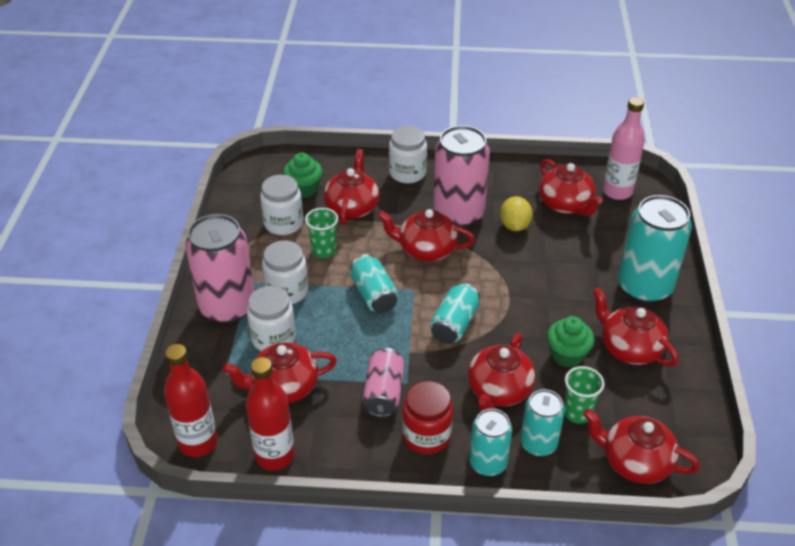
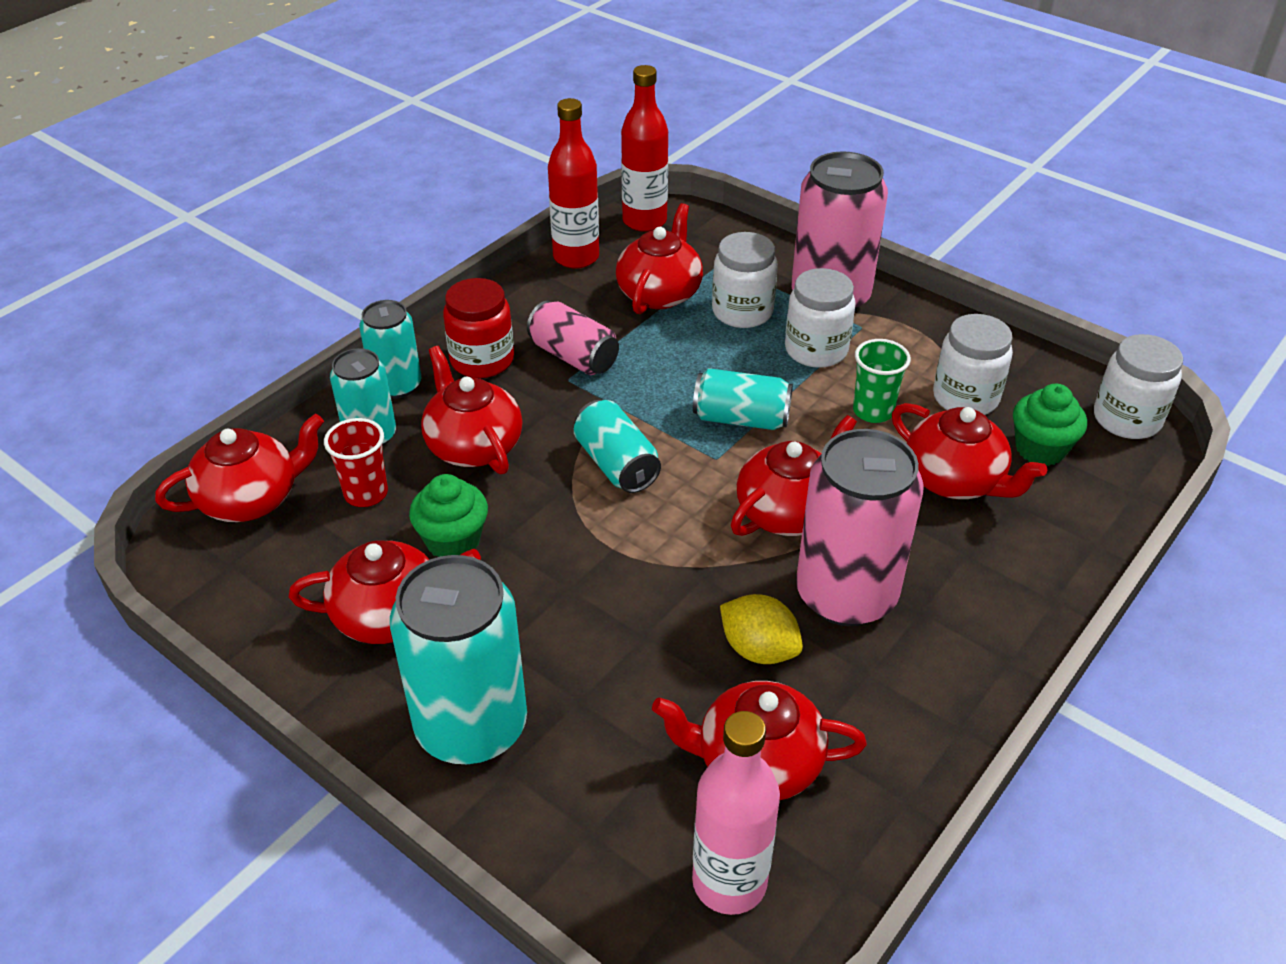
camera: 125 degrees right, 0 degrees up
(407, 173) = (1008, 588): white jar -> white jar (1126, 419)
(577, 413) = (366, 493): green cup -> red cup

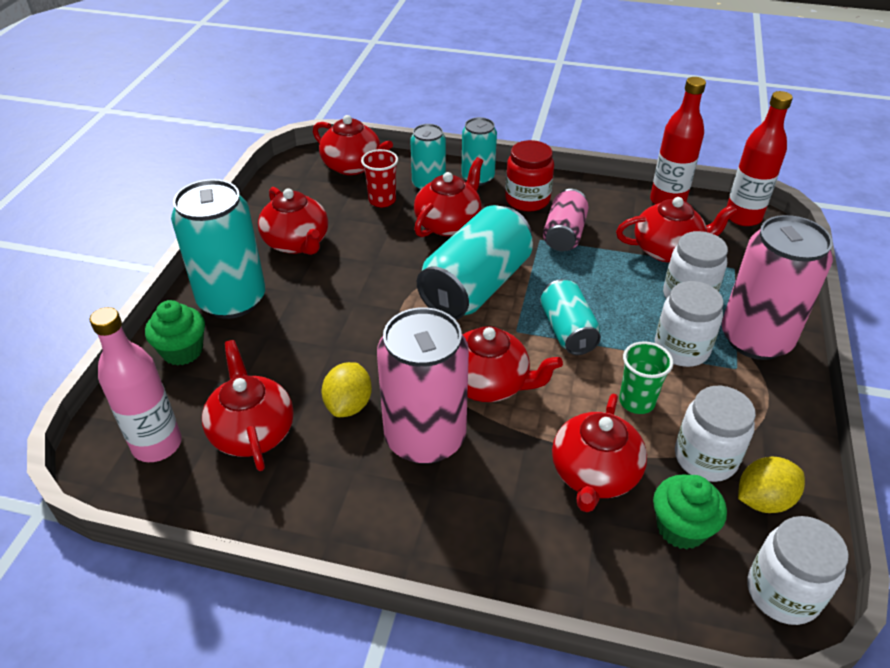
camera: 65 degrees right, 0 degrees up
(453, 541) = (365, 244): green cupcake -> green cupcake (182, 351)
(616, 464) = (476, 286): turquoise can -> turquoise can, size x1.73
(1027, 385) = (763, 500): none -> yellow lemon

